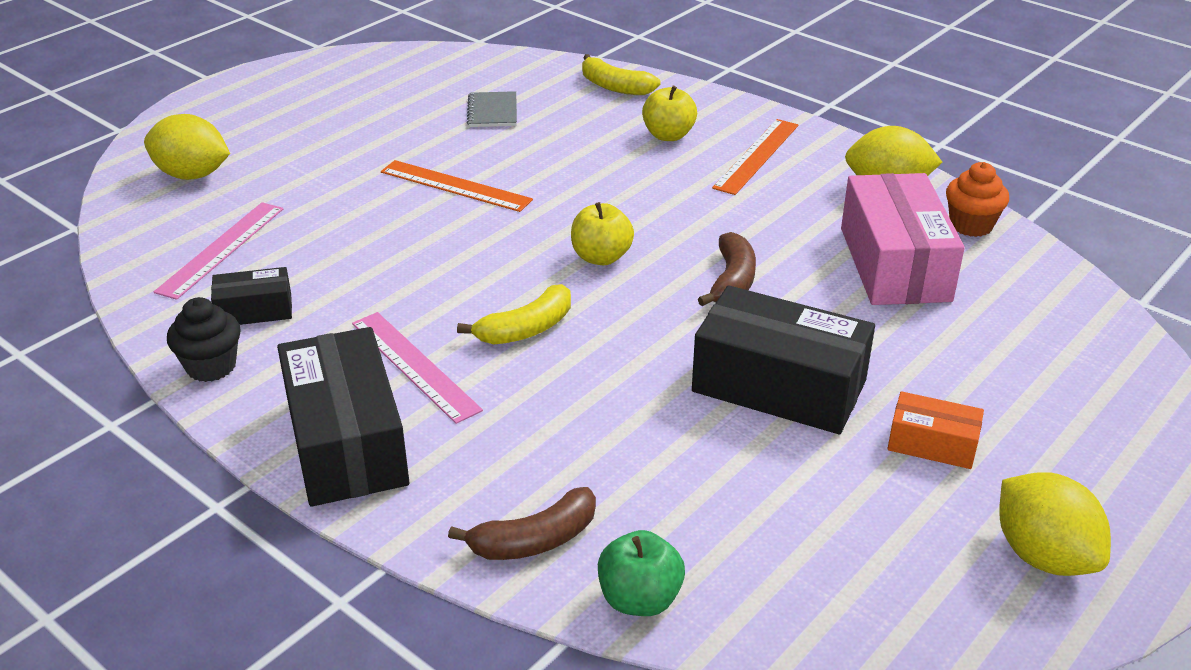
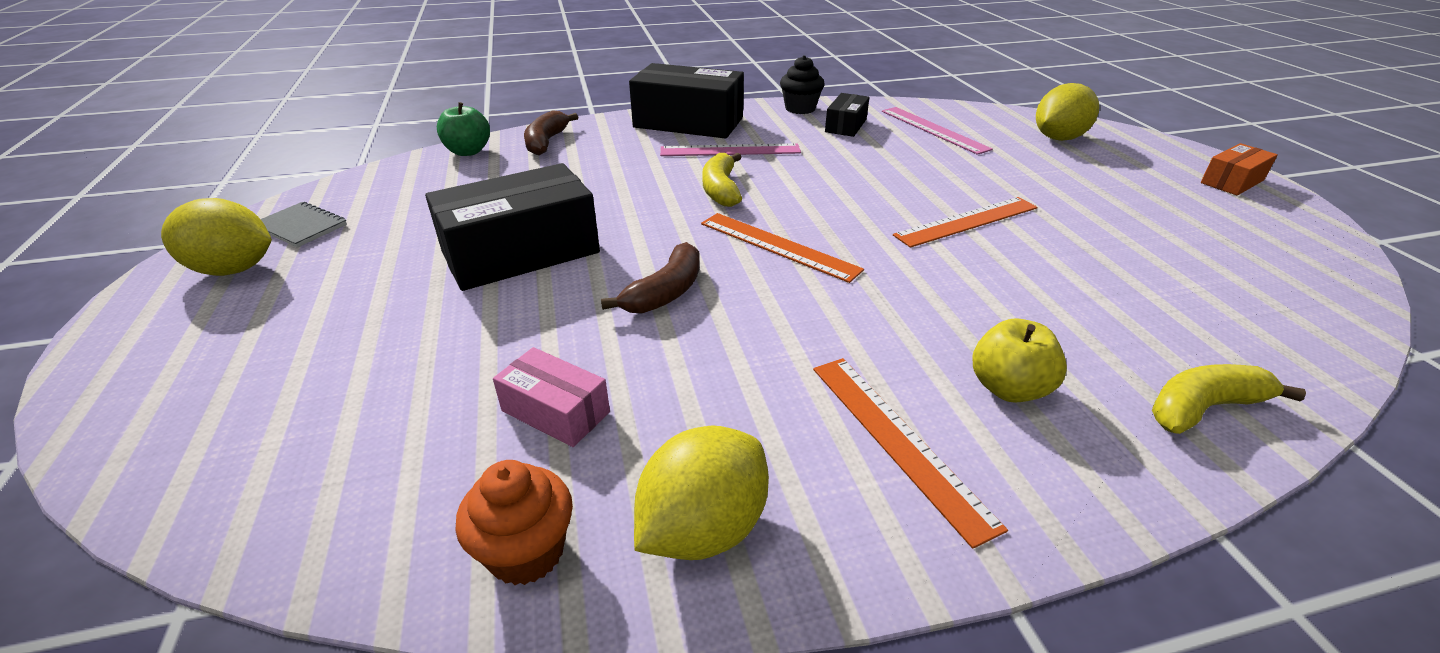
camera: 125 degrees right, 0 degrees up
(492, 111) = (1140, 287): grey notebook -> grey notebook (301, 226)
(601, 257) = (778, 246): yellow apple -> orange ruler
(732, 281) = (665, 292): brown banana -> brown banana turned 105 degrees counterclockwise
(894, 264) = (555, 411): pink box -> pink box, size x0.51
(932, 444) = (366, 283): orange box -> orange box (1232, 181)

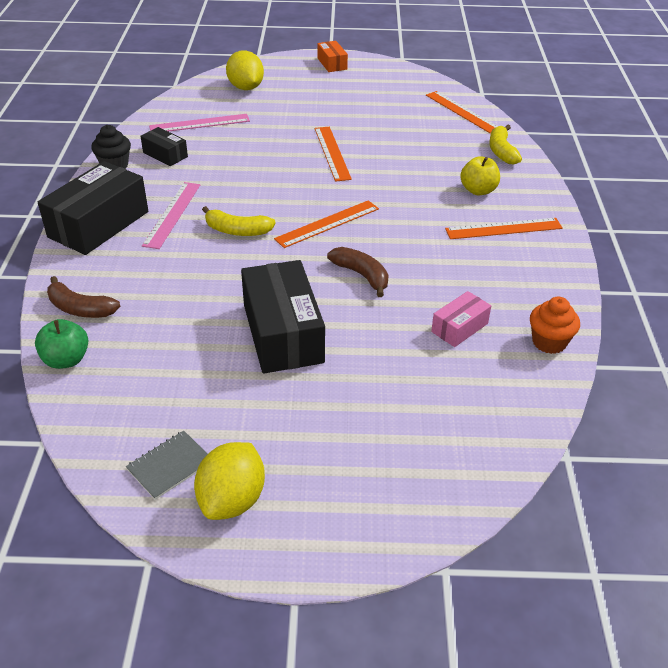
camera: 75 degrees left, 5 degrees up
(703, 528) = (543, 291): yellow lemon -> none
(1290, 333) = (462, 112): none -> orange ruler

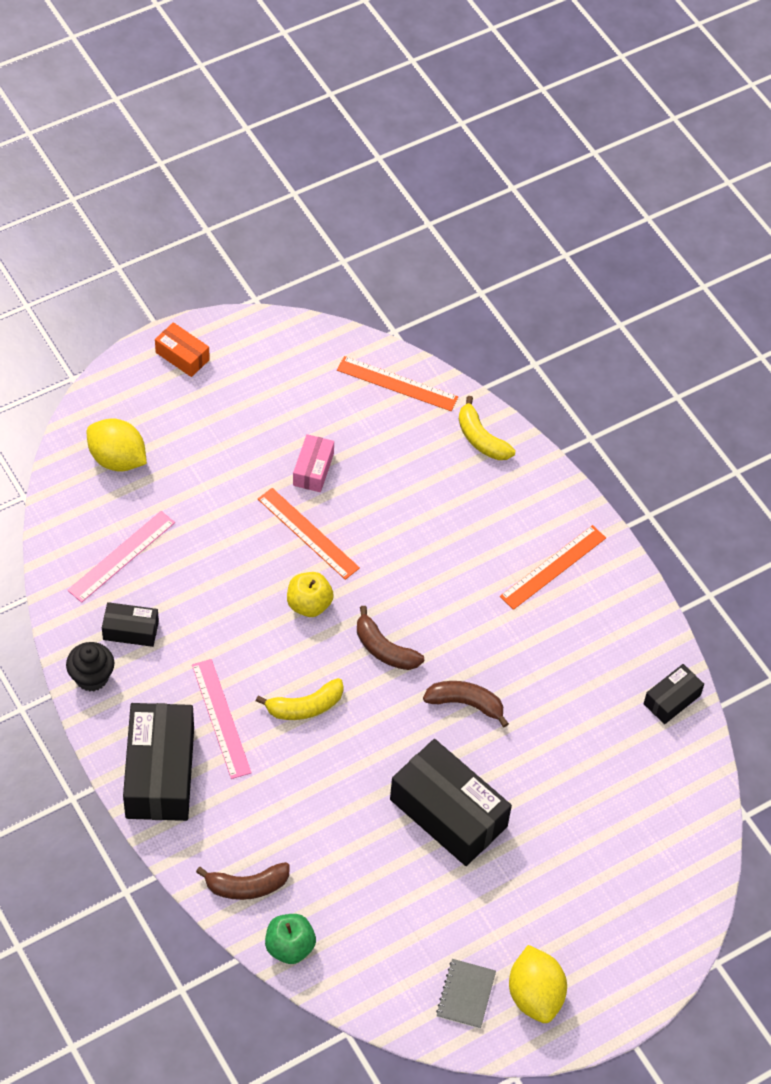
camera: 35 degrees left, 15 degrees up
(327, 224) = (384, 649): orange ruler -> brown banana
(459, 327) = (590, 723): pink box -> pink box (313, 469)
(478, 190) = (496, 519): yellow apple -> yellow apple (309, 604)
(549, 342) = (672, 699): orange cupcake -> black box

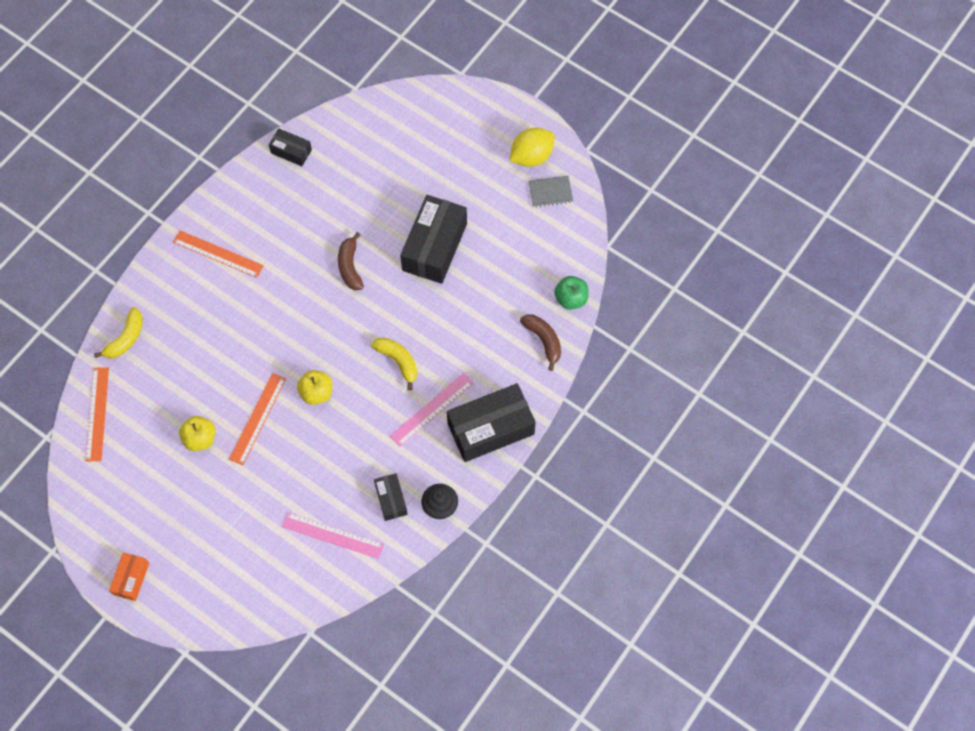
camera: 110 degrees left, 10 degrees up
(117, 459) = (248, 580): yellow lemon -> none
(313, 469) = (200, 438): pink box -> yellow apple
(384, 649) = (331, 331): brown banana -> none

